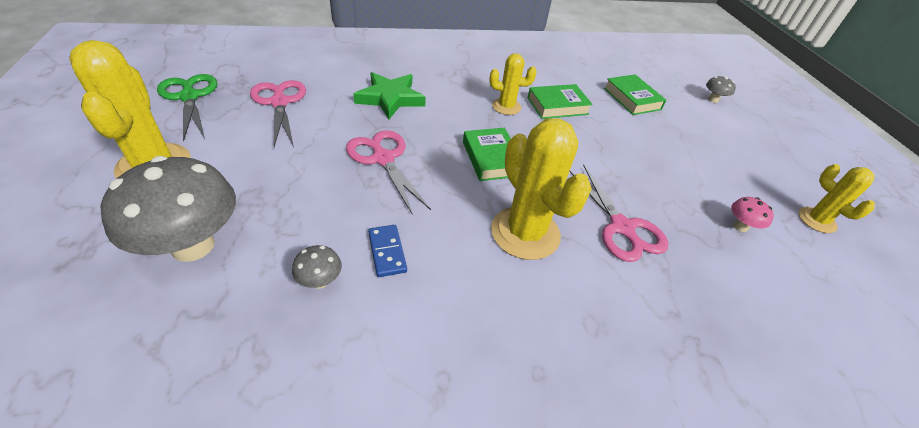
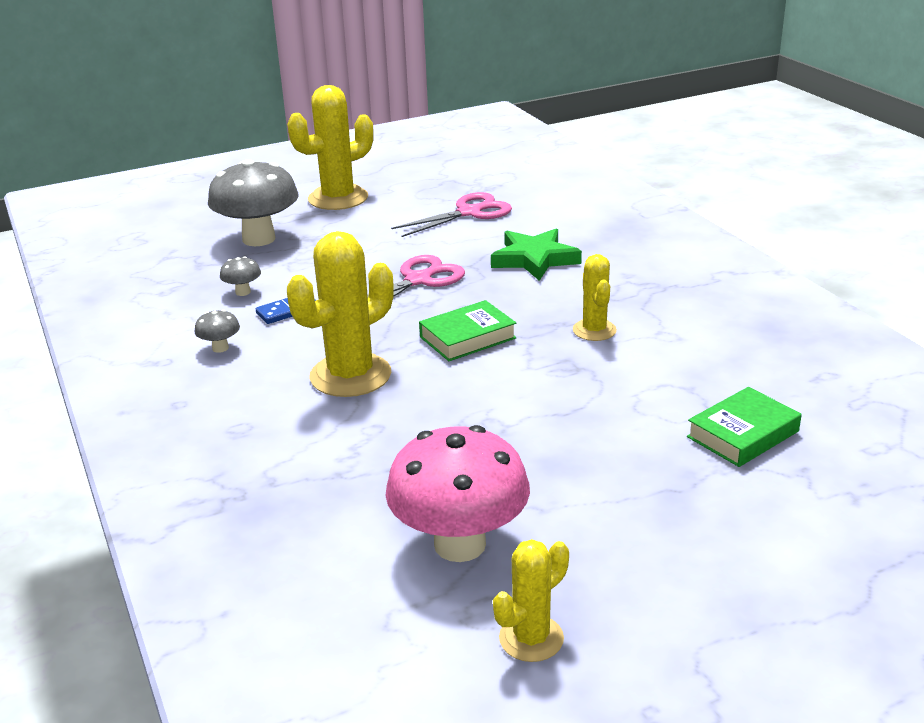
camera: 80 degrees right, 15 degrees down
(189, 97) = (441, 178): green scissors -> none
(557, 106) = (640, 368): green book -> none
(621, 227) = (397, 438): pink scissors -> none
(713, 100) = (857, 534): grey mushroom -> grey mushroom (220, 348)
(740, 226) = (460, 544): pink mushroom -> pink mushroom, size x2.39

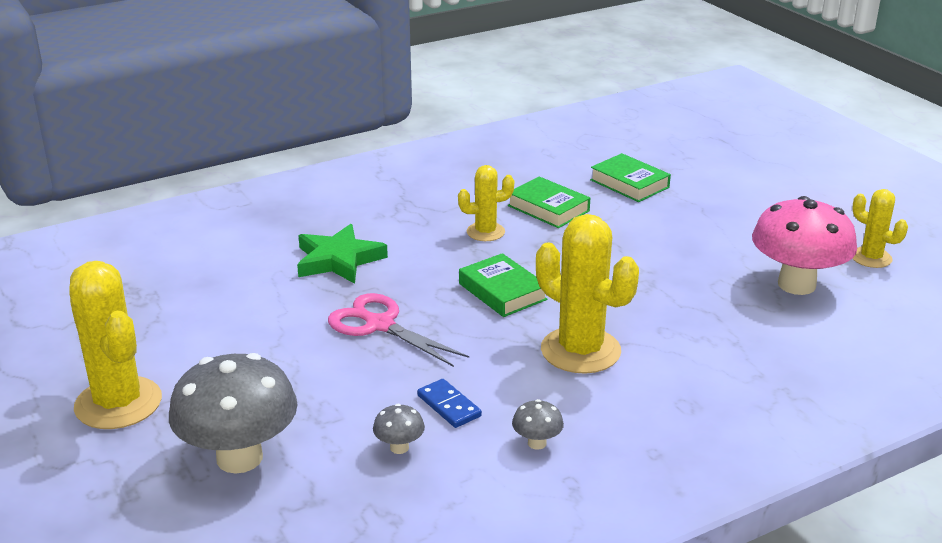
camera: 95 degrees left, 0 degrees up
(469, 213) = (205, 301): pink scissors -> none
(658, 370) = (548, 208): none -> green book

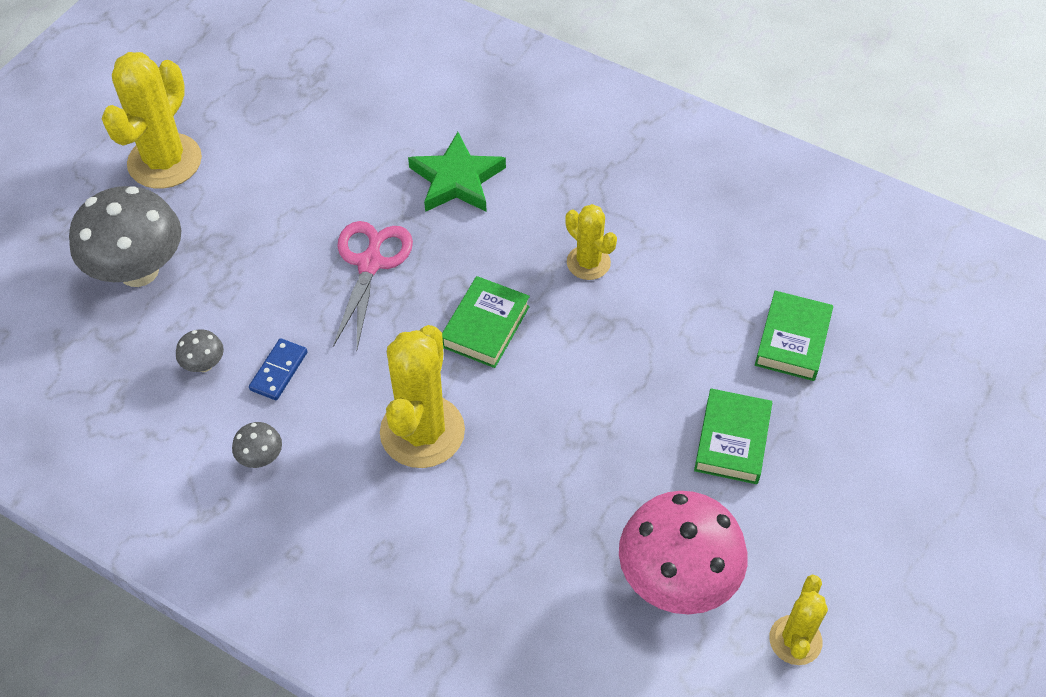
camera: 60 degrees right, 25 degrees up
(548, 208) = (677, 292): green book -> green book (732, 440)

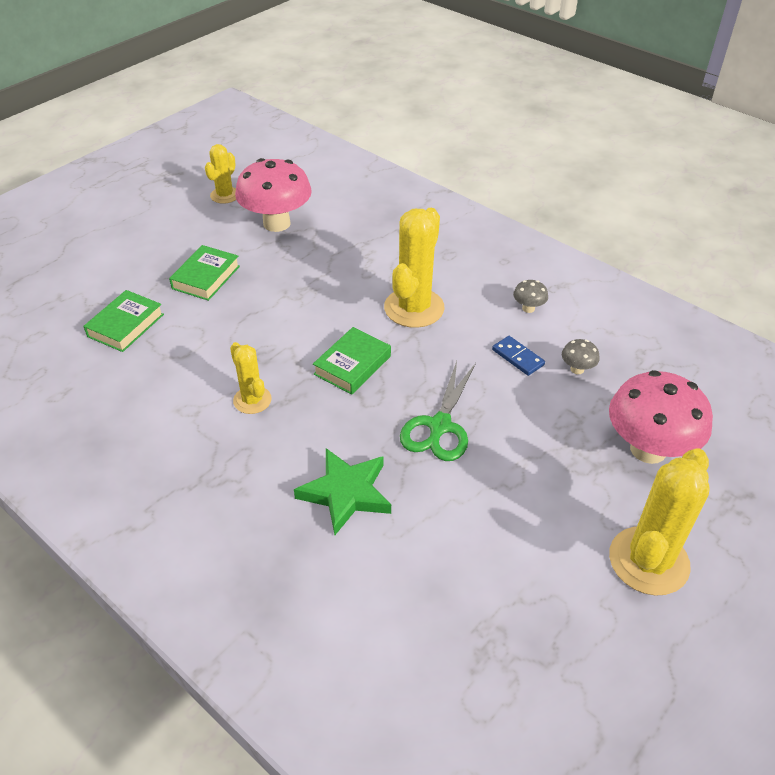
camera: 170 degrees left, 10 degrees down
(139, 271) = (648, 449): grey mushroom -> pink mushroom
(278, 371) = (518, 357): blue domino -> blue domino turned 75 degrees counterclockwise
(370, 264) = (439, 426): pink scissors -> green scissors

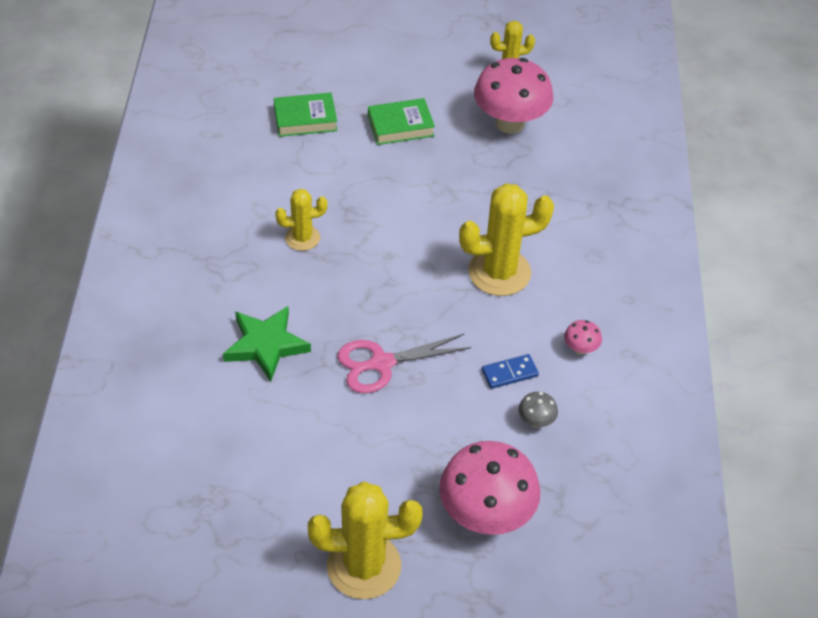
camera: 50 degrees right, 5 degrees up
(252, 400) = (302, 238): yellow cactus -> yellow cactus turned 60 degrees clockwise
(352, 365) = (394, 273): green book -> none
(439, 426) = (382, 363): green scissors -> pink scissors
(518, 357) = (509, 373): blue domino -> blue domino turned 60 degrees clockwise
(528, 308) = (580, 349): grey mushroom -> pink mushroom

